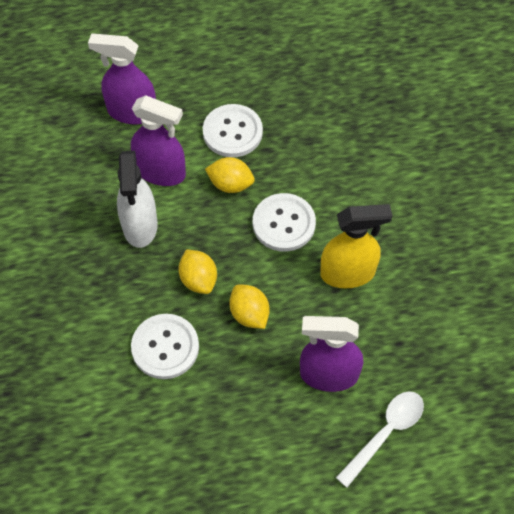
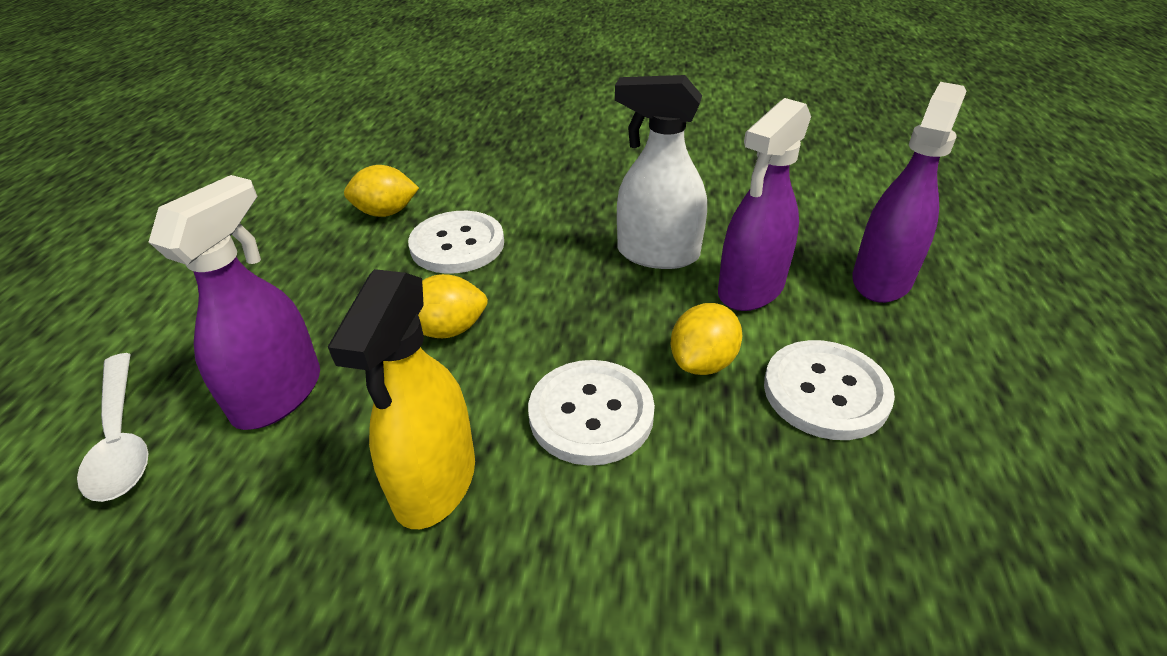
camera: 110 degrees right, 20 degrees down
(198, 280) = (538, 291): yellow lemon -> yellow lemon (386, 212)

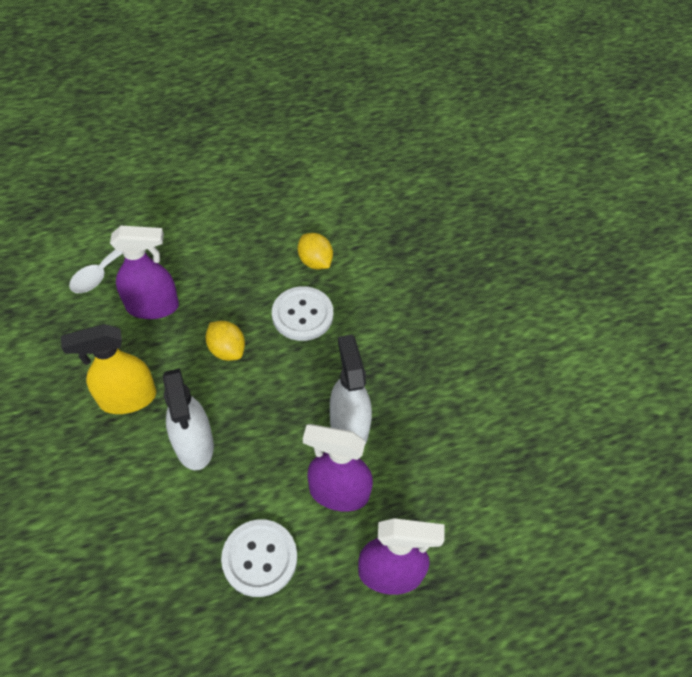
camera: 60 degrees right, 15 degrees up
(591, 414) = (194, 445): white button -> white spray bottle
(703, 362) = (256, 486): yellow lemon -> none

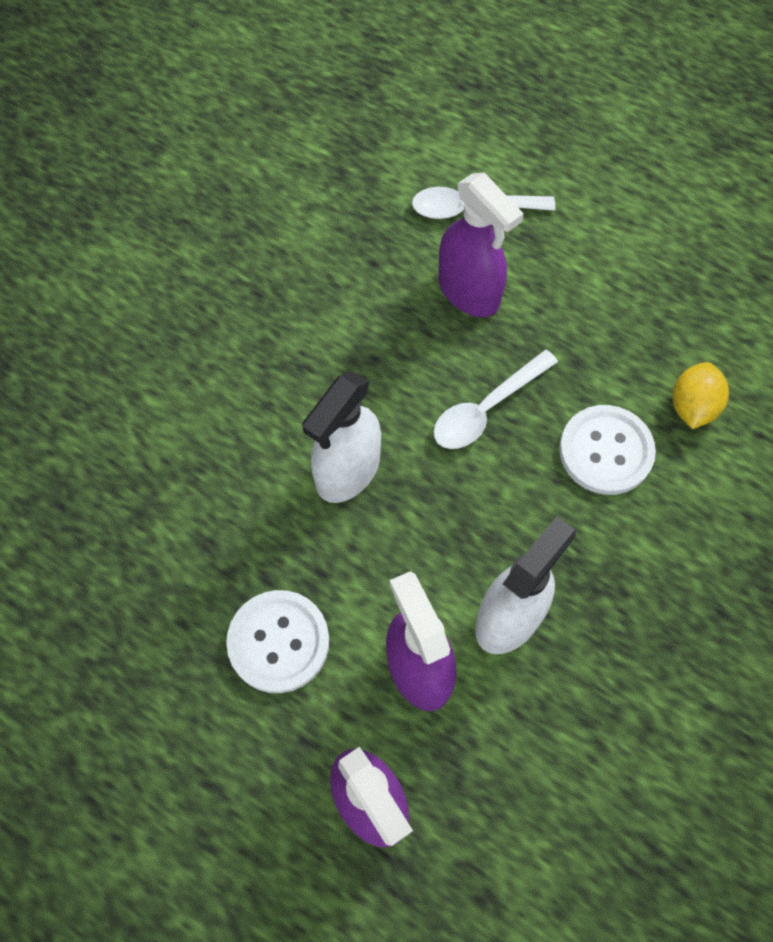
camera: 55 degrees right, 10 degrees up
(127, 398) = (343, 362): yellow spray bottle -> none
(227, 350) = (486, 409): yellow lemon -> white spoon

